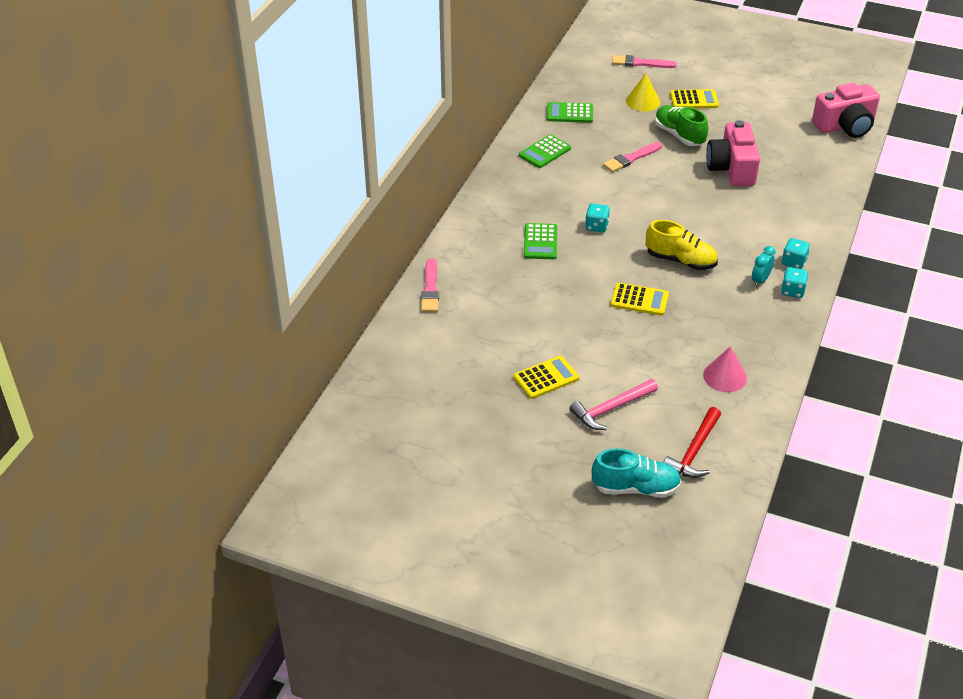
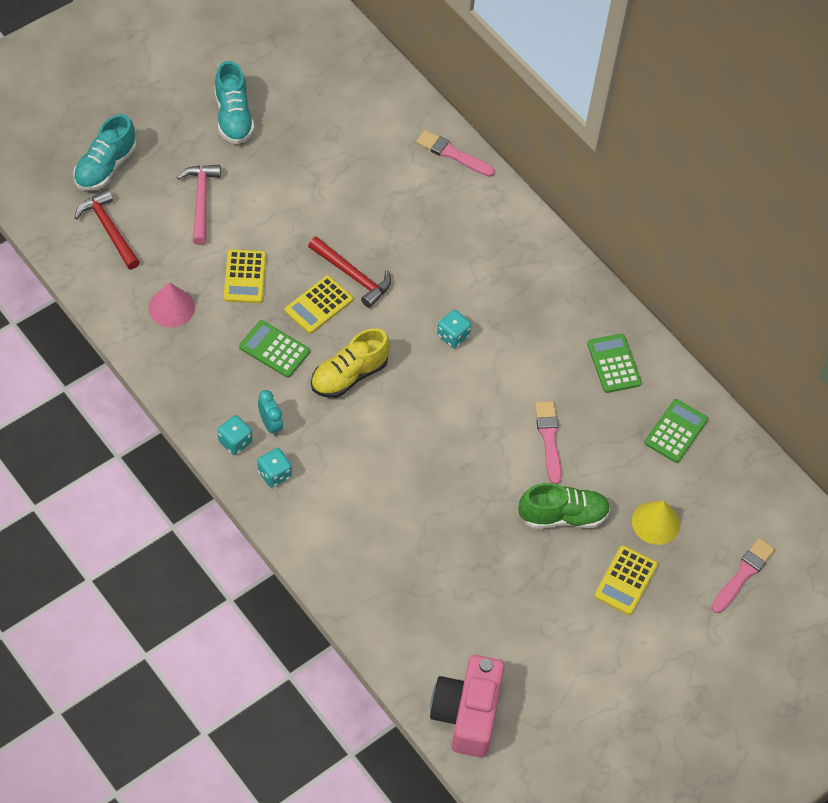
camera: 115 degrees right, 15 degrees up
(506, 431) = (233, 117): none -> turquoise shoe
(540, 242) = (461, 275): green calculator -> green calculator (274, 349)
(546, 378) = (273, 176): yellow calculator -> yellow calculator (245, 277)
(596, 294) = (353, 276): none -> red hammer
(731, 168) = (466, 527): pink camera -> none

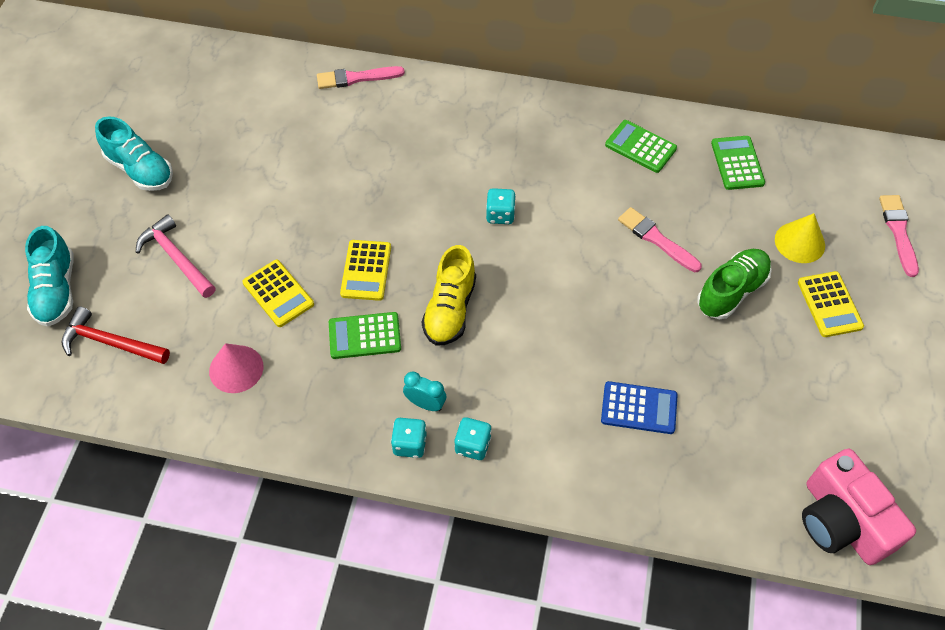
camera: 35 degrees left, 0 degrees up
(353, 276) = (371, 226): red hammer -> none
(409, 538) = (639, 408): none -> blue calculator

